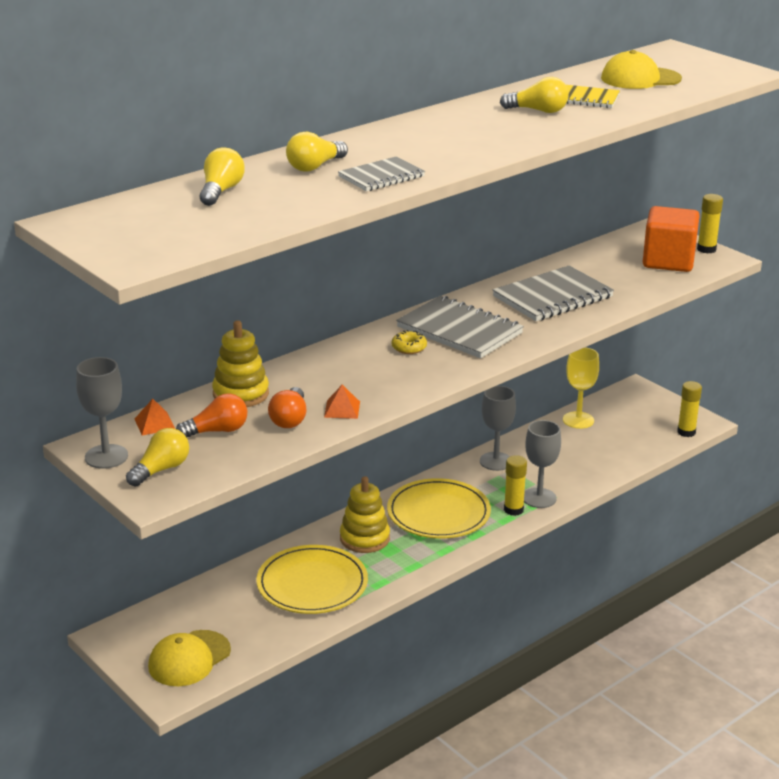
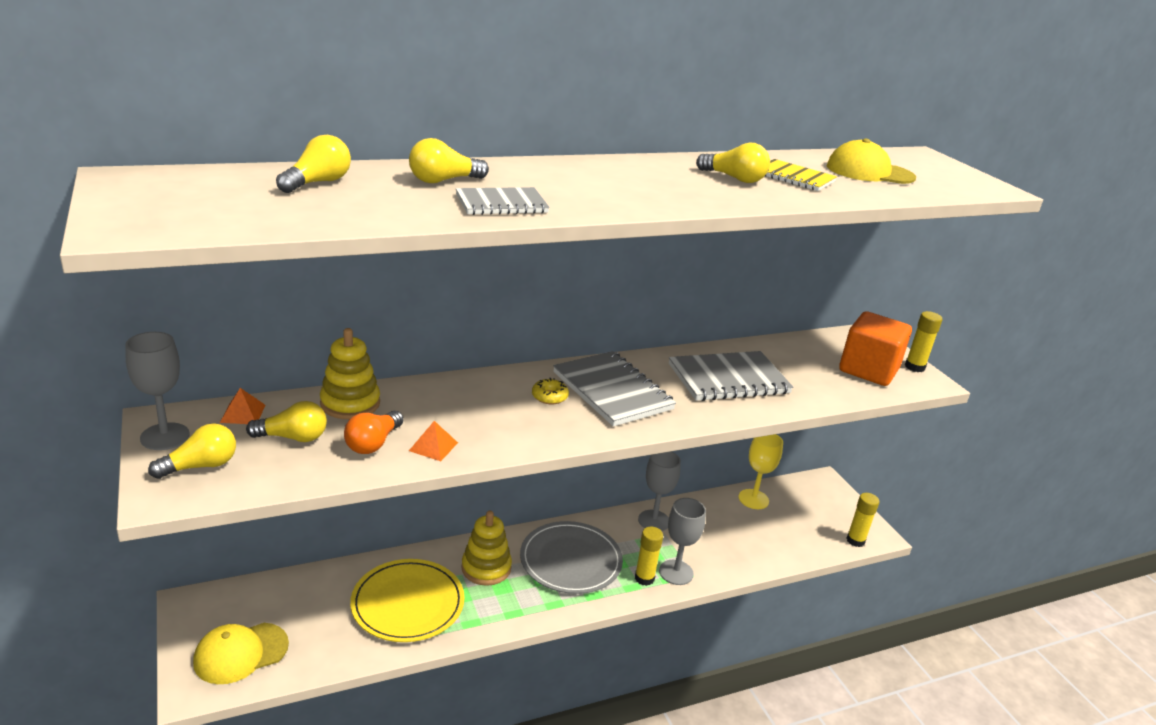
camera: 15 degrees right, 0 degrees up
(217, 431) = (293, 437): orange light bulb -> yellow light bulb
(438, 513) = (570, 560): yellow plate -> grey plate

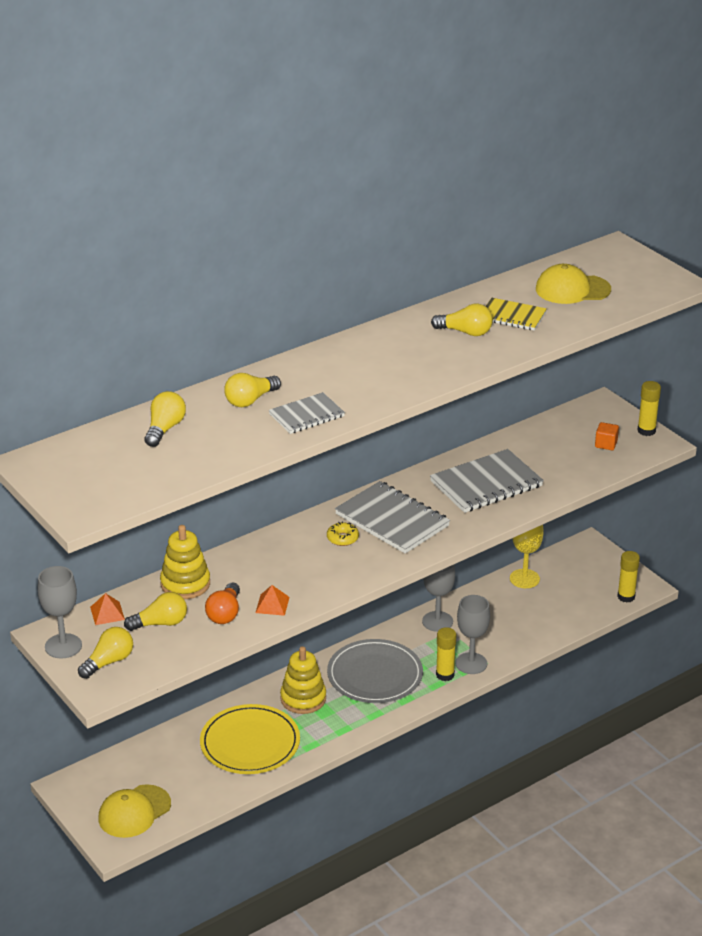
camera: 10 degrees left, 5 degrees up
(868, 370) = (606, 444): orange cube -> orange cube, size x0.42

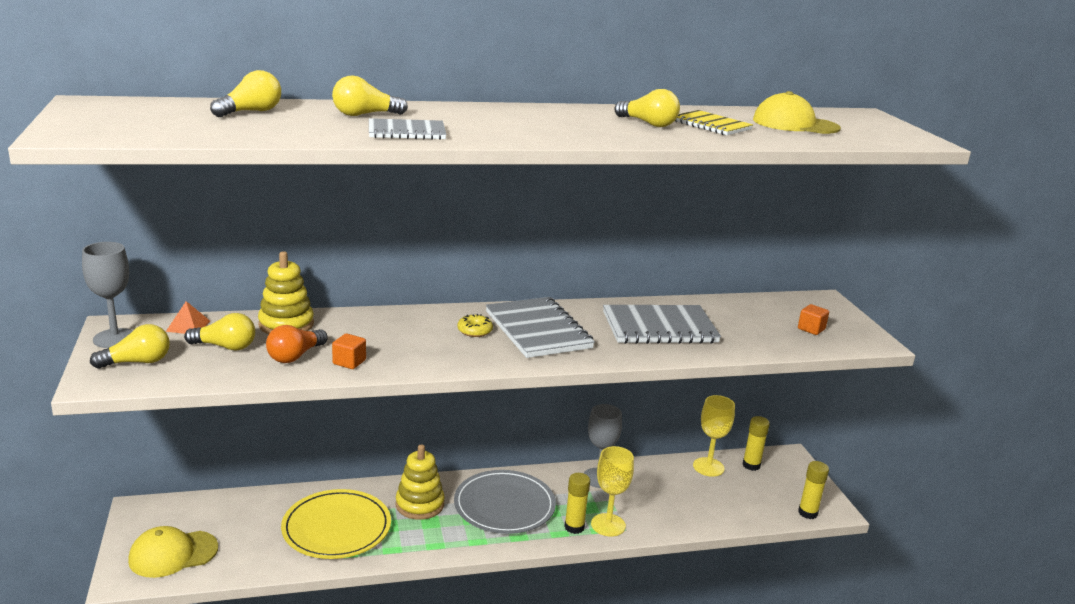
camera: 20 degrees right, 10 degrees down
(272, 605) = (349, 362): orange pyramid -> orange cube
(471, 663) = (608, 525): grey goblet -> yellow goblet
(646, 431) = (863, 329): yellow glue stick -> yellow glue stick (751, 465)

